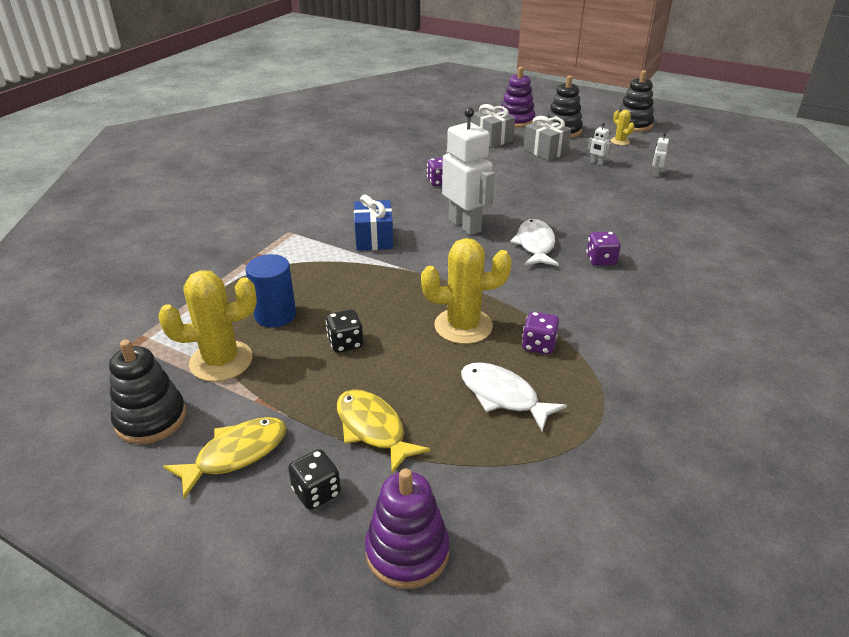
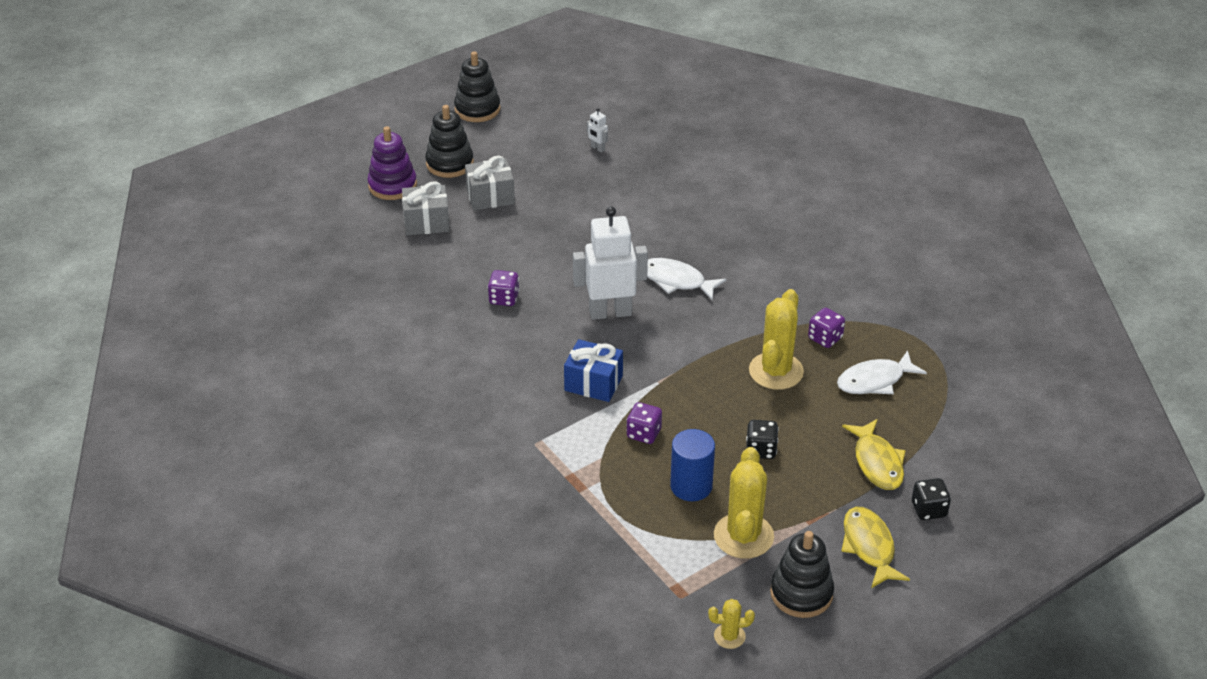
camera: 65 degrees left, 5 degrees up
(373, 429) = (877, 462): yellow fish -> yellow fish turned 90 degrees counterclockwise
(407, 551) = (999, 478): purple stacking toy -> none
(596, 163) = (545, 174): white robot -> none
(601, 260) = (727, 253): purple dice -> purple dice (644, 433)
(620, 141) = (509, 137): yellow cactus -> yellow cactus (729, 636)

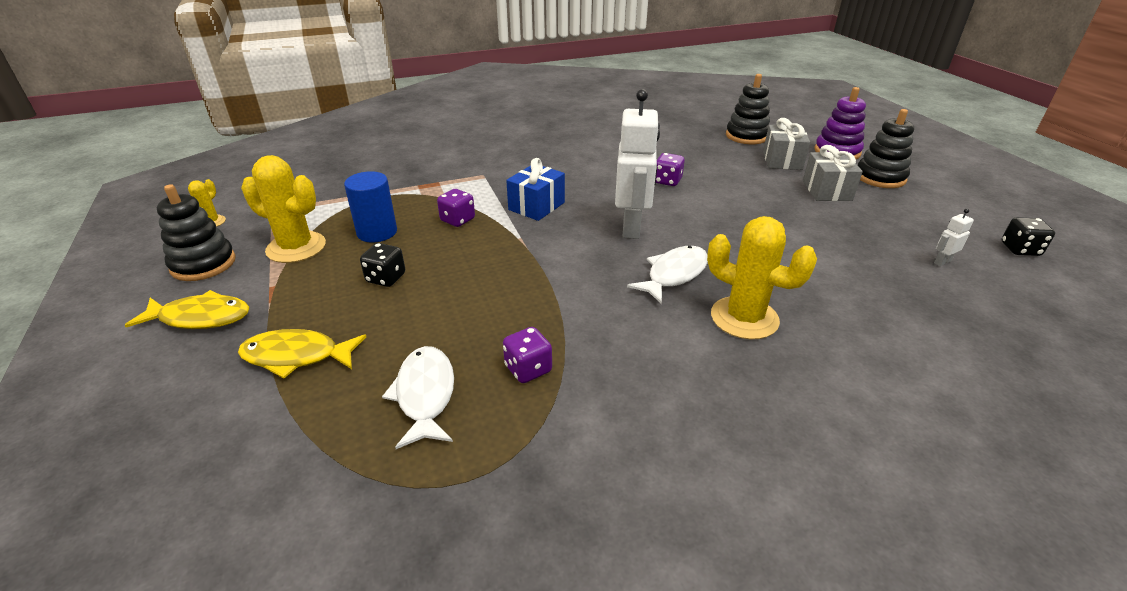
camera: 105 degrees right, 5 degrees down
(477, 109) = (991, 200): black stacking toy -> black stacking toy (746, 136)
(776, 371) = (491, 313): yellow cactus -> yellow cactus (744, 318)
(928, 510) = (192, 378): black dice -> black dice (1020, 249)

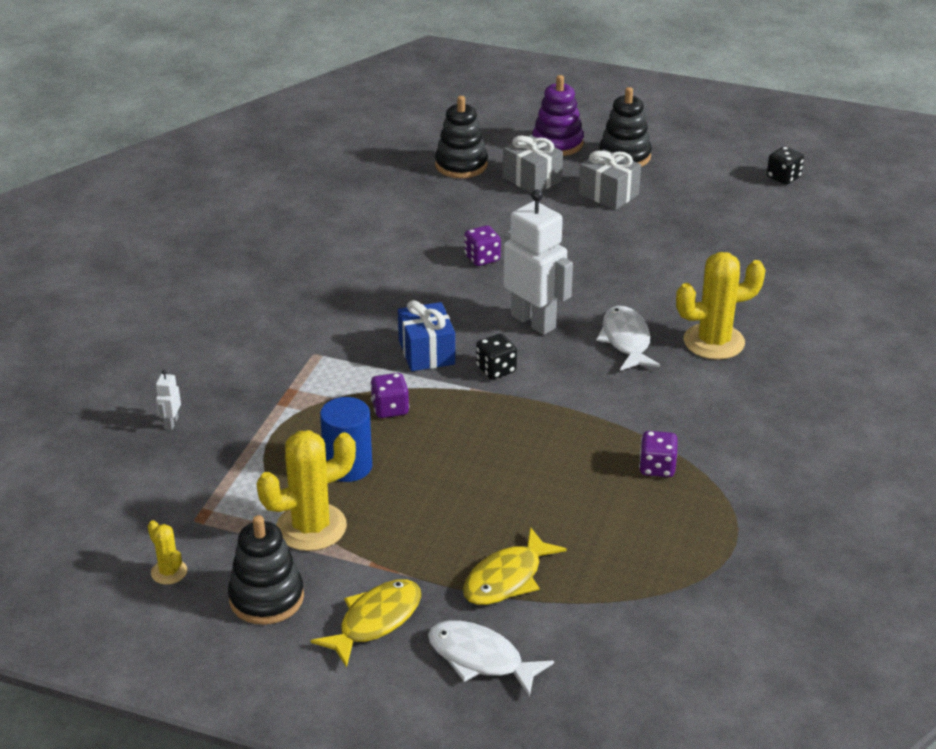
camera: 50 degrees left, 0 degrees up
(386, 278) = (443, 490): black dice -> black dice (496, 370)
(425, 395) = (632, 528): white fish -> white fish (480, 659)
(942, 262) = (756, 218): white robot -> white robot (171, 423)

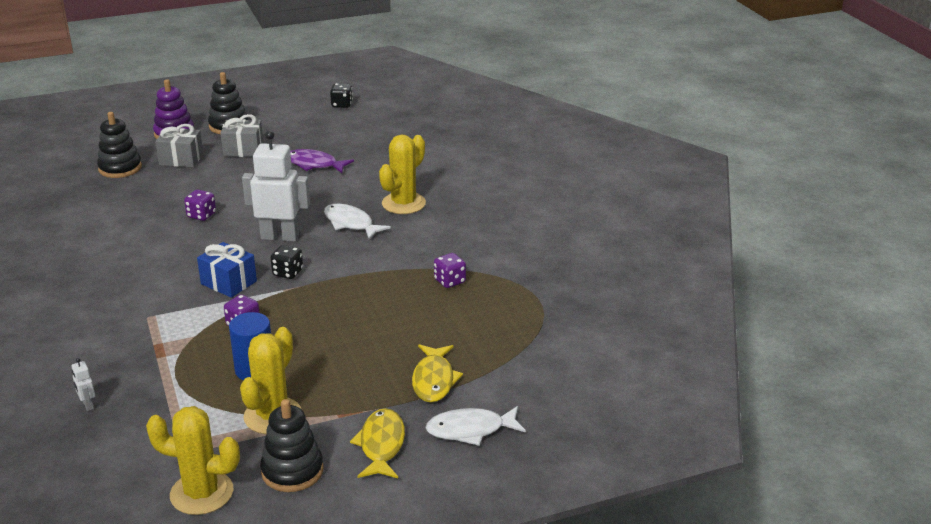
camera: 40 degrees left, 5 degrees down
(169, 572) = (201, 493): yellow cactus -> yellow cactus, size x2.01
(666, 246) = (314, 164): none -> purple fish

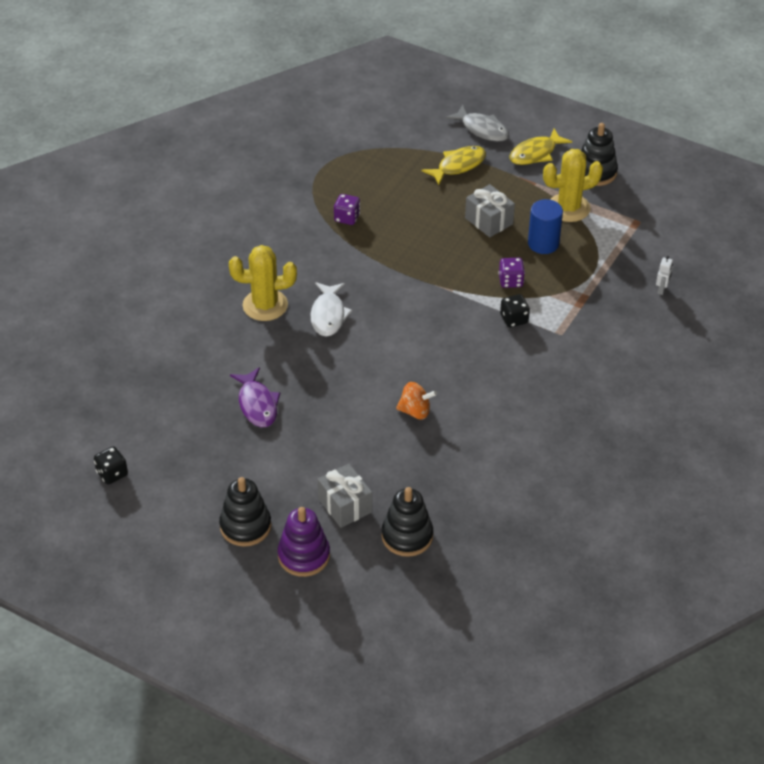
camera: 130 degrees left, 15 degrees up
(201, 215) = (415, 411): purple dice -> orange spinning top
(201, 493) = (652, 193): yellow cactus -> none
(228, 282) = (478, 324): blue gift -> none
(243, 150) = (281, 475): grey gift -> grey gift (489, 221)
(280, 237) = (391, 341): white robot -> none
(288, 273) = (430, 302): black dice -> black dice (514, 319)
(470, 430) = (482, 129): white fish -> grey fish

